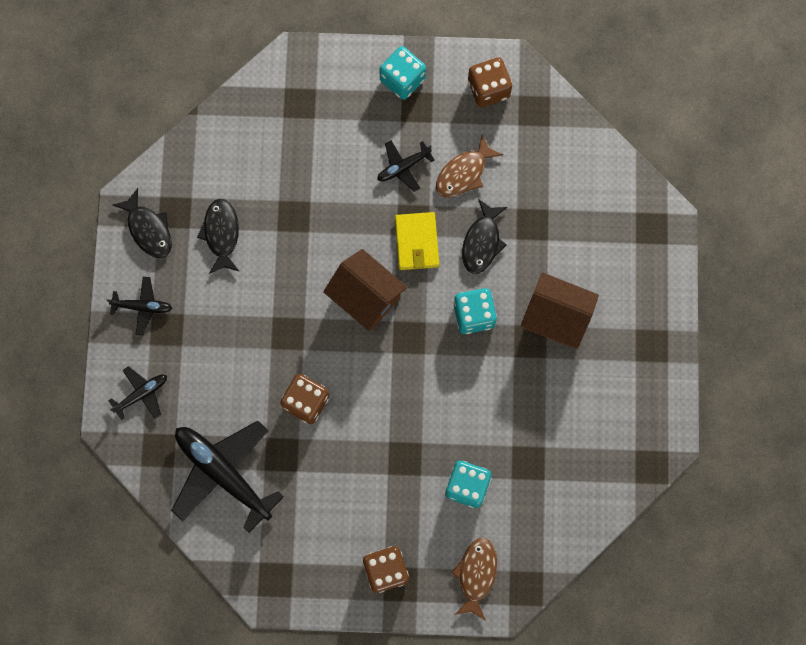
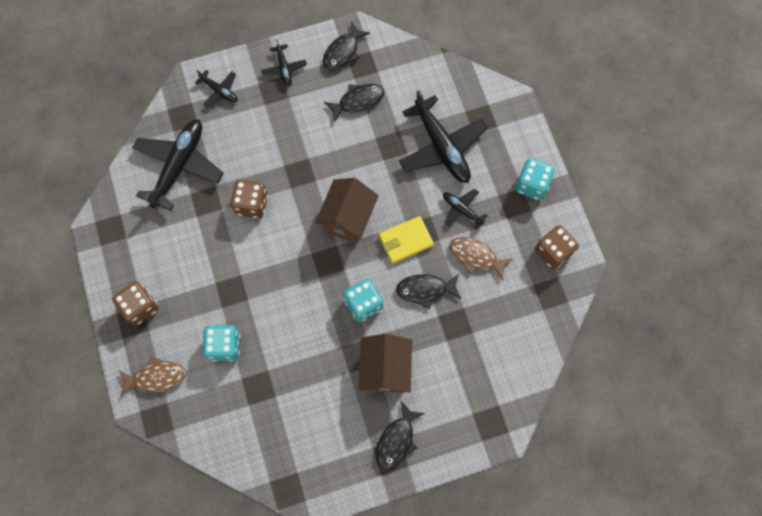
camera: 70 degrees right, 5 degrees down
(318, 160) = (442, 147): none -> black plane
(636, 332) = (397, 440): none -> black fish

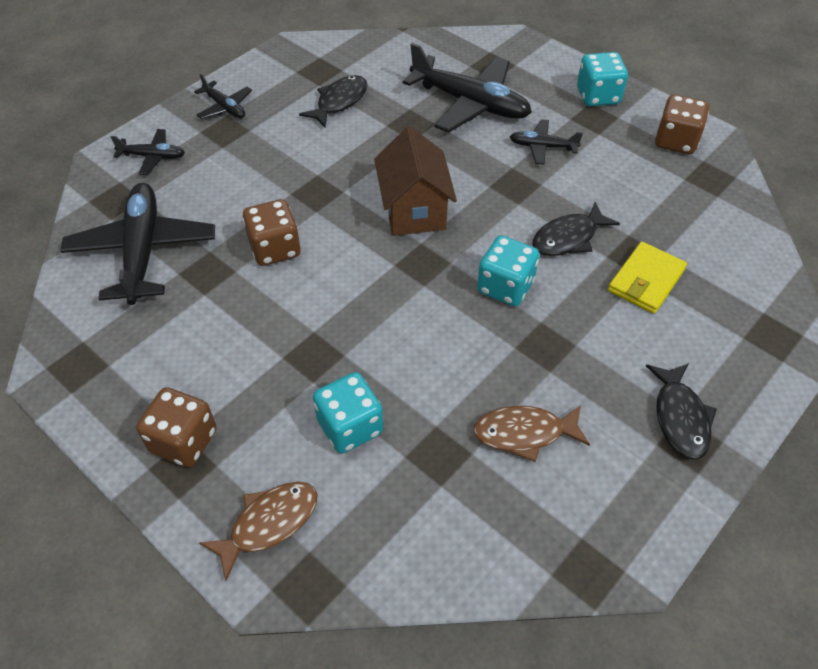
camera: 30 degrees left, 20 degrees down
(343, 52) = (287, 68): black fish -> none
(385, 369) = (593, 343): brown house -> none
(405, 241) = (503, 201): yellow wallet -> yellow wallet (646, 280)
(476, 257) = (597, 181): brown fish -> brown fish (524, 433)

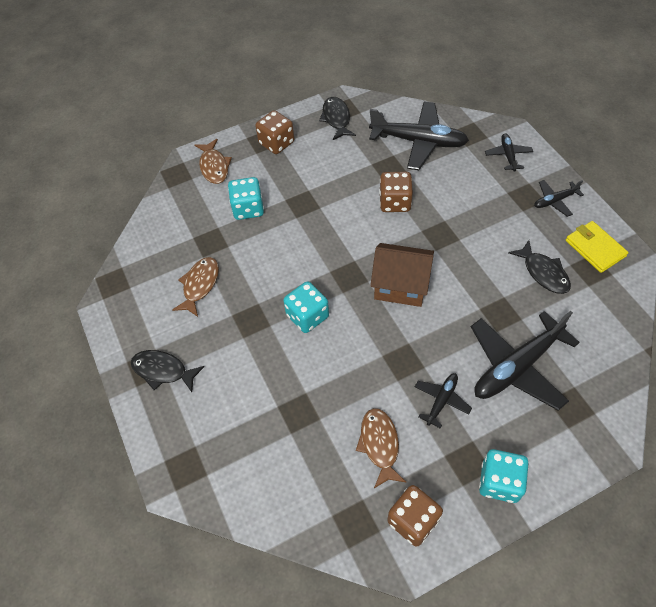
camera: 115 degrees right, 5 degrees up
(153, 156) = (508, 155): black plane -> black plane turned 150 degrees clockwise
(568, 238) = (333, 374): black fish -> black fish (336, 119)
(622, 180) = (379, 445): none -> brown fish
(646, 280) = (272, 407): yellow wallet -> yellow wallet (595, 248)

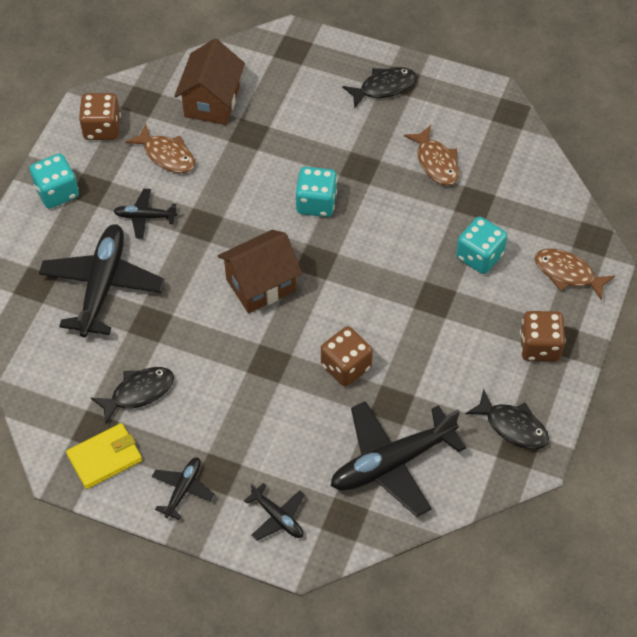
camera: 135 degrees right, 0 degrees up
(298, 468) = (212, 102): none -> brown house
(441, 400) = (145, 217): black plane -> black plane turned 105 degrees clockwise
(543, 273) = (138, 392): black fish -> black fish turned 135 degrees clockwise
(595, 248) = (105, 457): yellow wallet -> yellow wallet turned 45 degrees counterclockwise

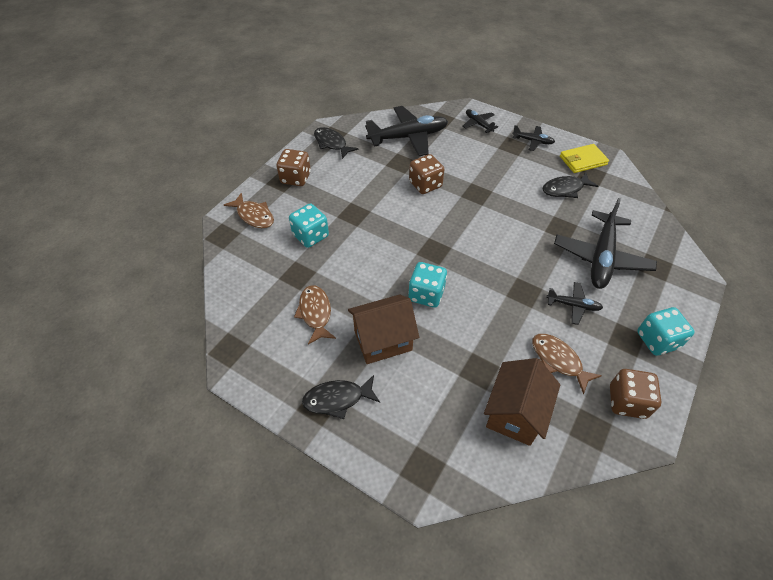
camera: 170 degrees left, 5 degrees down
(183, 489) = (533, 141): black plane -> black plane turned 105 degrees counterclockwise
(261, 285) = (478, 240): brown house -> brown house (383, 340)

